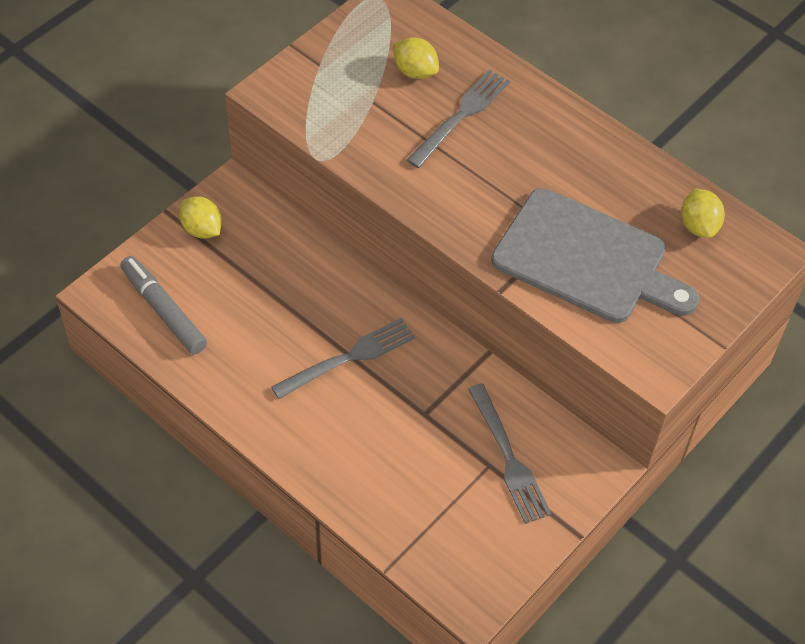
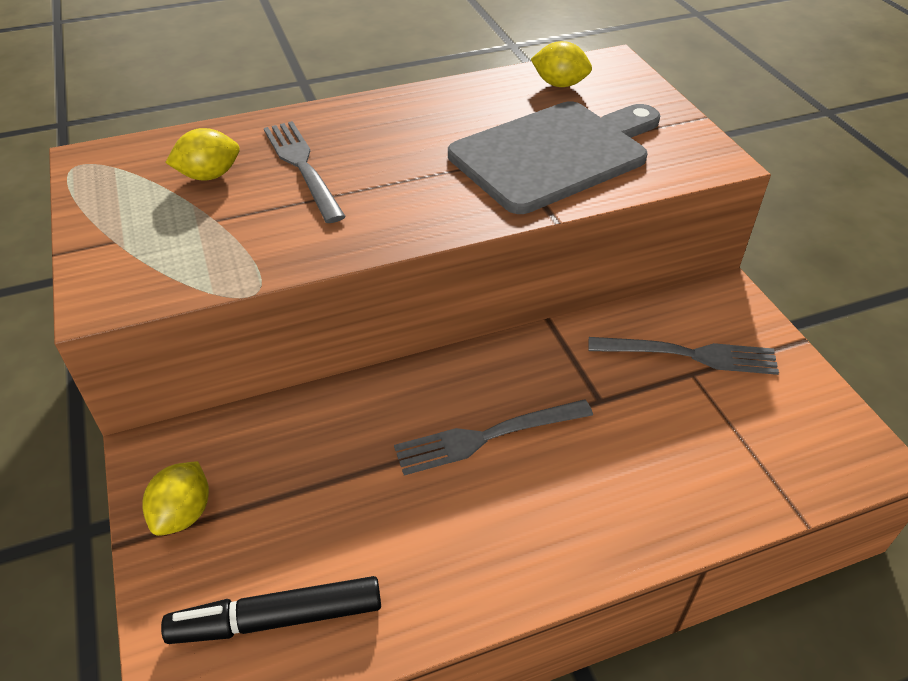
camera: 60 degrees left, 10 degrees down
(163, 310) = (277, 618): grey marker -> black marker
(202, 229) = (183, 513): yellow lemon -> yellow lemon turned 60 degrees counterclockwise
(349, 357) = (486, 437): grey fork -> grey fork turned 105 degrees counterclockwise

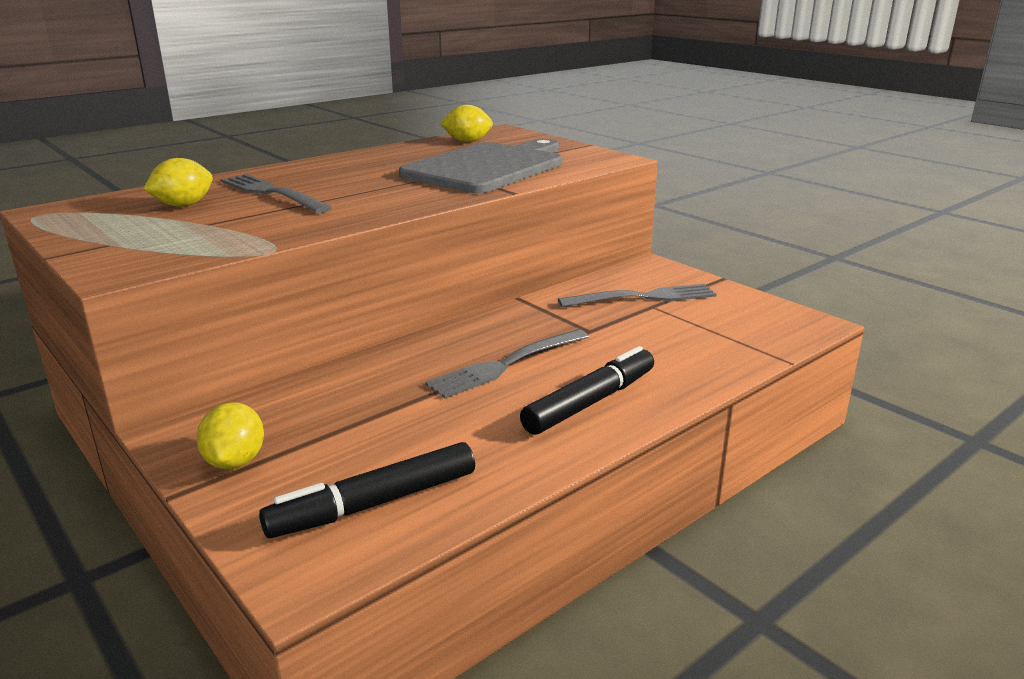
camera: 20 degrees left, 20 degrees down
(547, 527) = (590, 402): none -> black marker

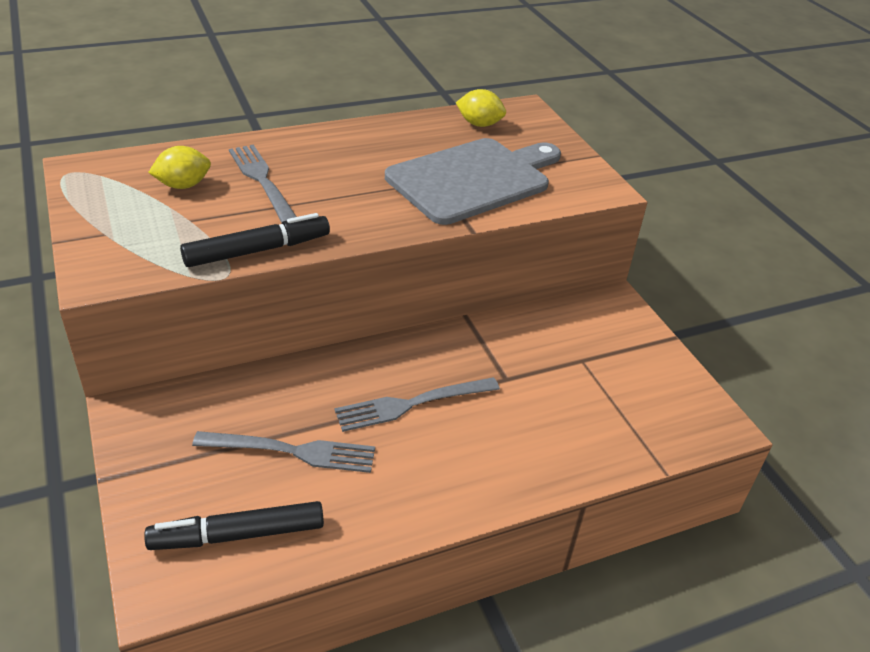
camera: 15 degrees right, 15 degrees up
(235, 461) = (157, 457): yellow lemon -> none
(590, 402) = (459, 472): black marker -> black marker (257, 250)
(644, 297) = (581, 346): grey fork -> grey fork (293, 451)

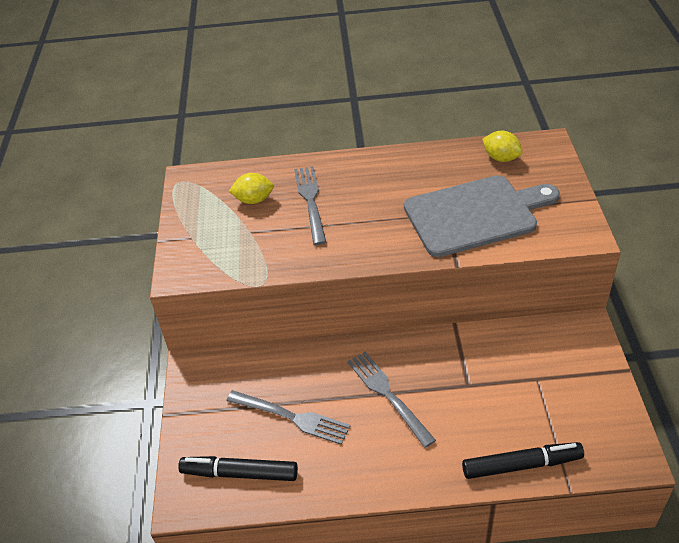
camera: 25 degrees right, 5 degrees up
(257, 250) = (289, 264): black marker -> black marker (521, 465)
(411, 404) = (387, 394): grey fork -> grey fork turned 60 degrees clockwise

